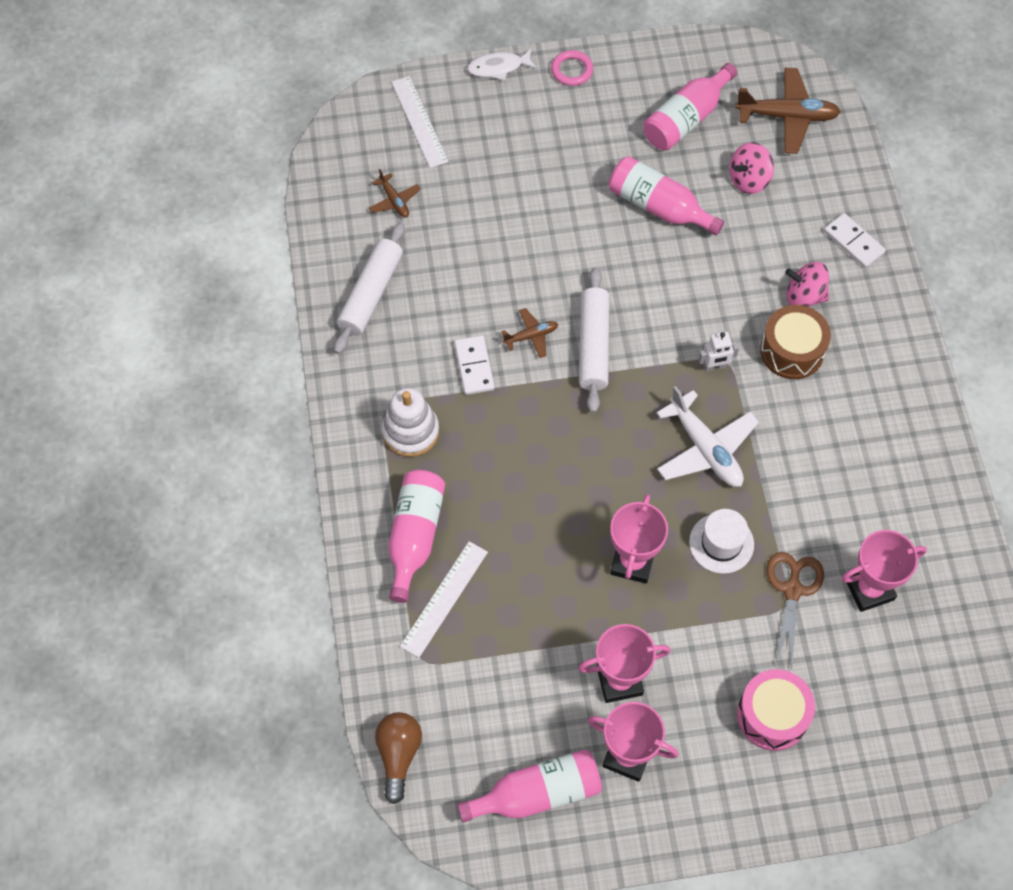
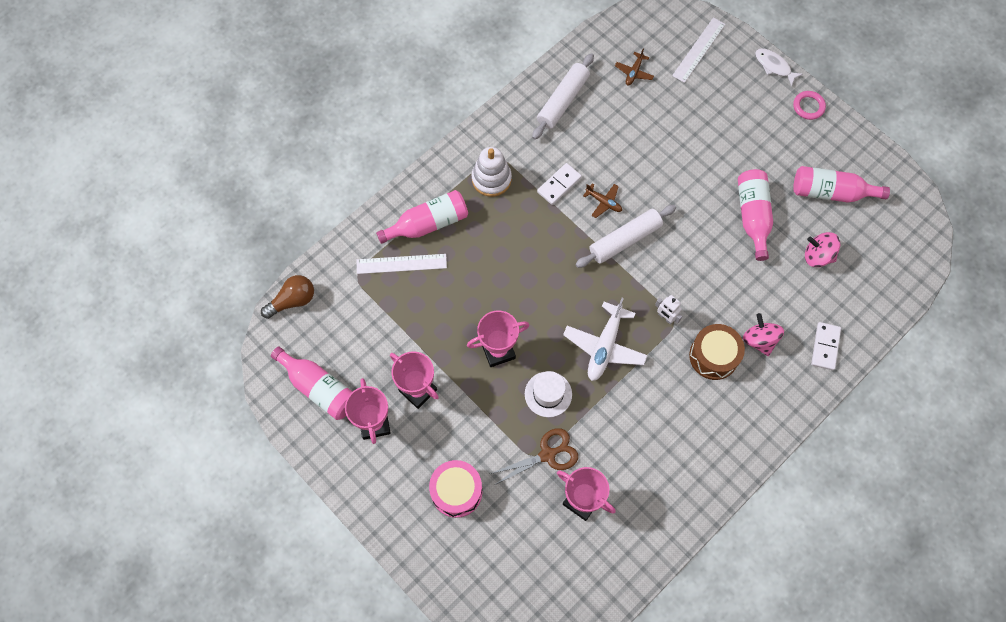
camera: 55 degrees right, 5 degrees up
(371, 294) = (563, 101): white rolling pin -> white rolling pin turned 45 degrees counterclockwise
(787, 116) = (886, 250): brown plane -> none

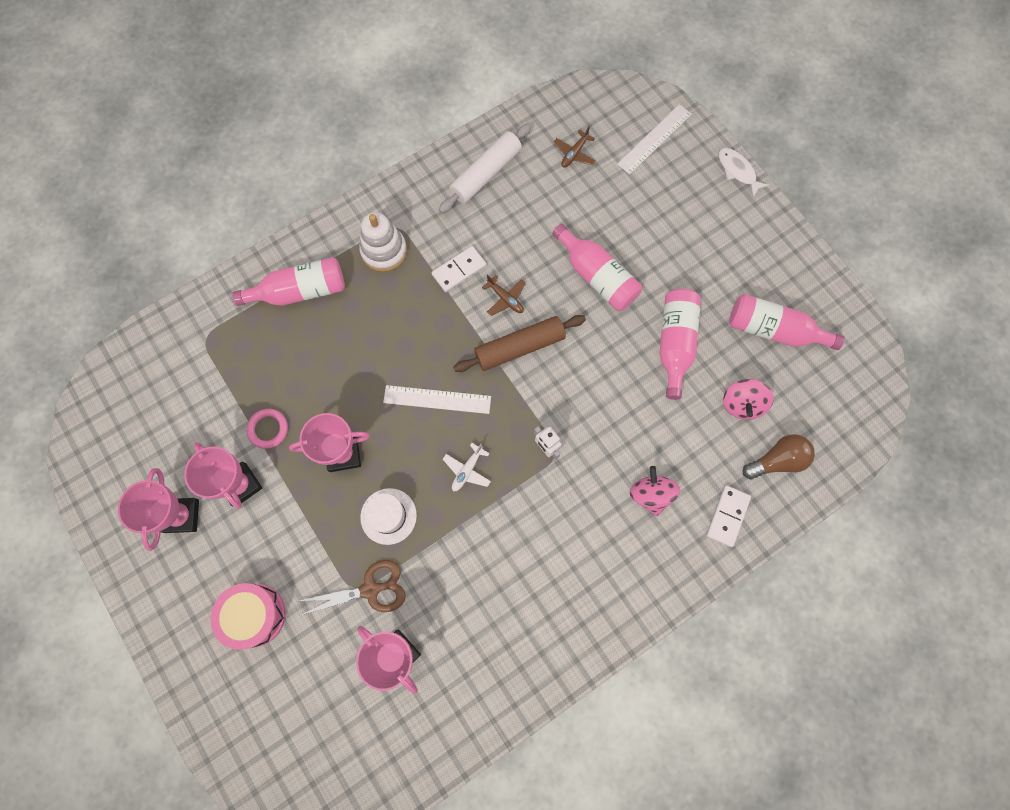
camera: 10 degrees right, 5 degrees up
(293, 300) = (127, 355): brown light bulb -> brown light bulb (777, 460)
(319, 388) = (130, 463): pink bottle -> pink bottle (597, 276)
(401, 263) = (259, 332): white ruler -> white ruler (437, 399)
(604, 346) = (467, 470): white plane -> white plane, size x0.52
(625, 240) = (519, 347): white rolling pin -> brown rolling pin
(713, 356) = (592, 504): brown drum -> none
(808, 106) = (768, 224): pink ring -> pink ring (268, 429)
(817, 256) = (741, 404): pink spinning top -> pink spinning top turned 105 degrees counterclockwise

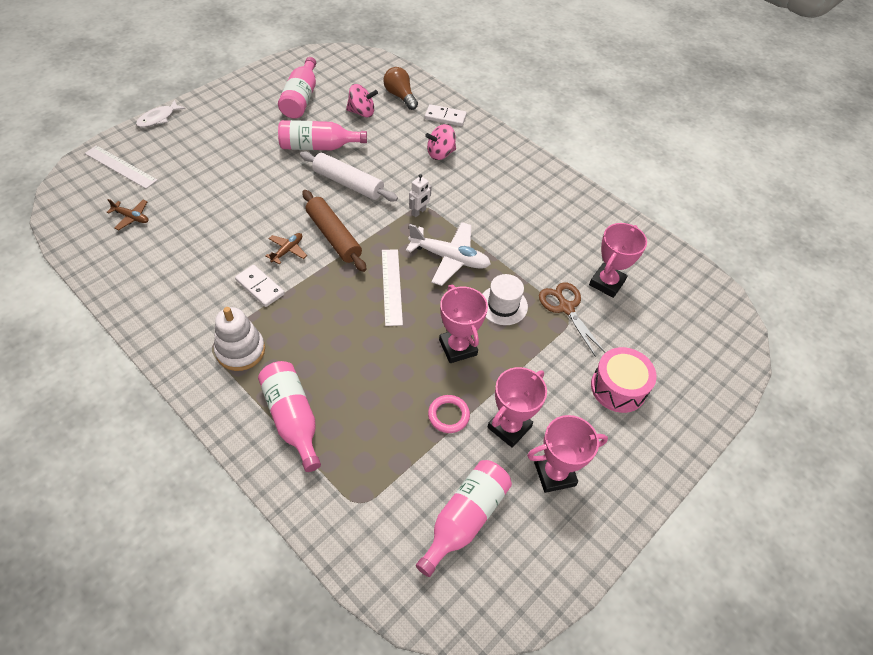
camera: 105 degrees left, 20 degrees down
(467, 470) = (449, 258): white plane -> white plane, size x1.90
(486, 174) = (150, 280): white rolling pin -> white rolling pin (348, 183)
(597, 276) = (261, 194): pink bottle -> pink bottle (465, 518)

